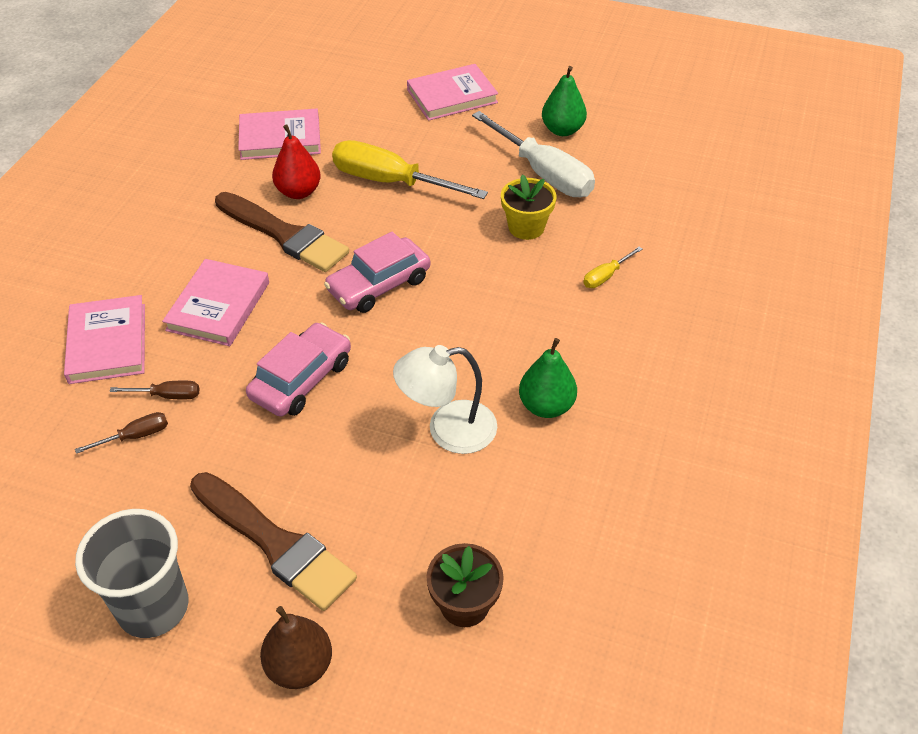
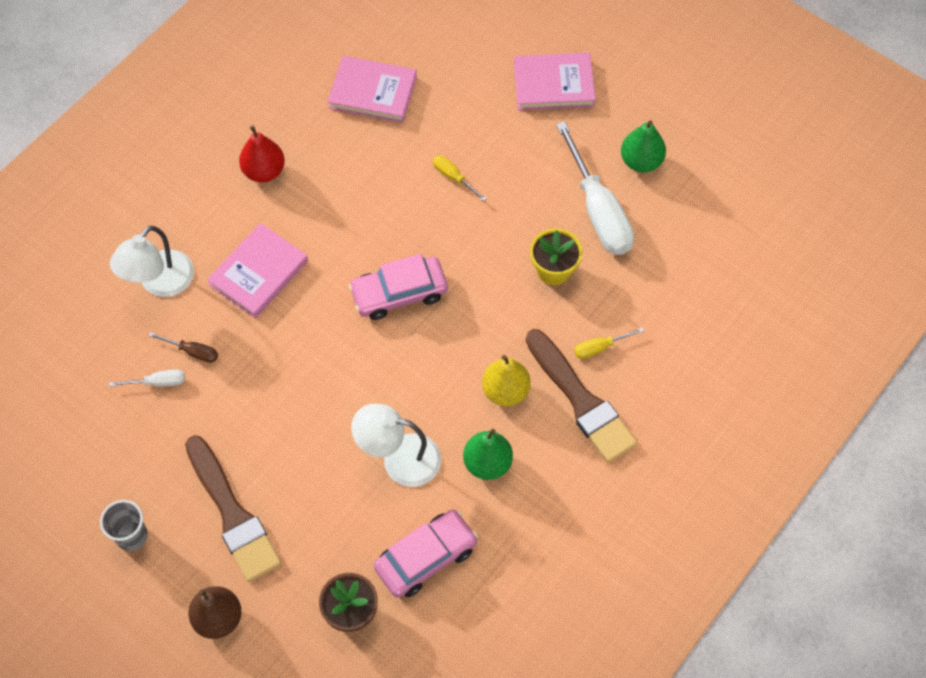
camera: 20 degrees right, 15 degrees up
(107, 343) = (160, 283): pink book -> white lamp
(135, 436) = (158, 382): brown screwdriver -> white screwdriver
(153, 607) = (131, 536): grey cup -> grey cup, size x0.60
(284, 235) = (338, 211): brown brush -> brown brush (581, 400)
(299, 192) = (367, 164): red pear -> red pear (264, 171)
(301, 379) = (301, 371): pink car -> pink car (426, 557)
(390, 182) = (453, 177): yellow screwdriver -> yellow screwdriver, size x0.44
(531, 337) = (505, 391): none -> yellow pear

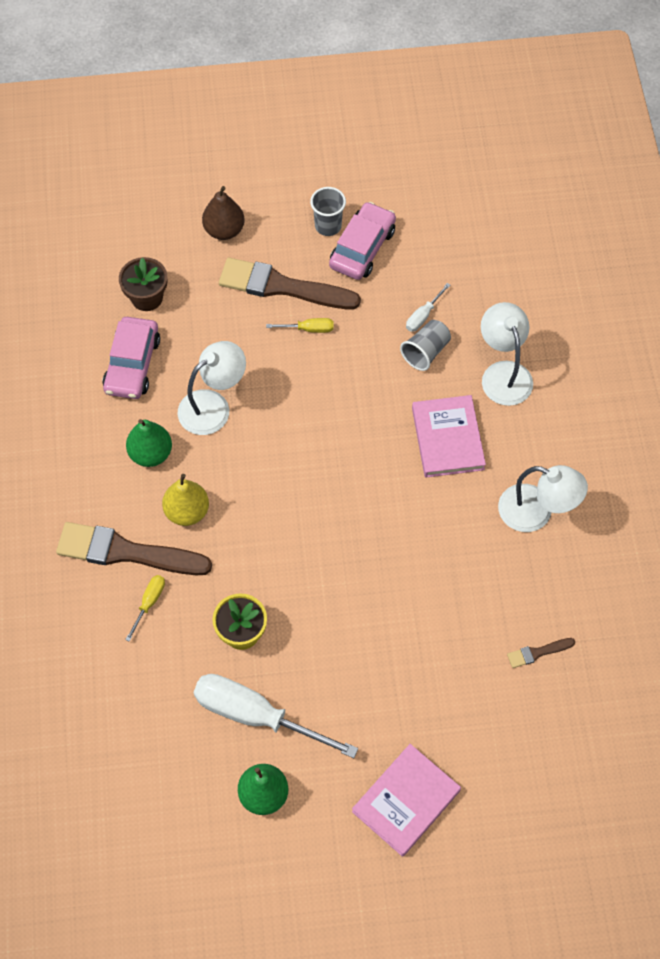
camera: 135 degrees right, 0 degrees up
(192, 352) = (425, 352): brown screwdriver -> grey cup
(264, 171) = (536, 513): red pear -> white lamp
(372, 92) = (537, 652): pink book -> brown brush
(399, 293) = (335, 512): pink car -> pink car (362, 248)
(453, 177) = (395, 638): yellow screwdriver -> yellow screwdriver (308, 329)

